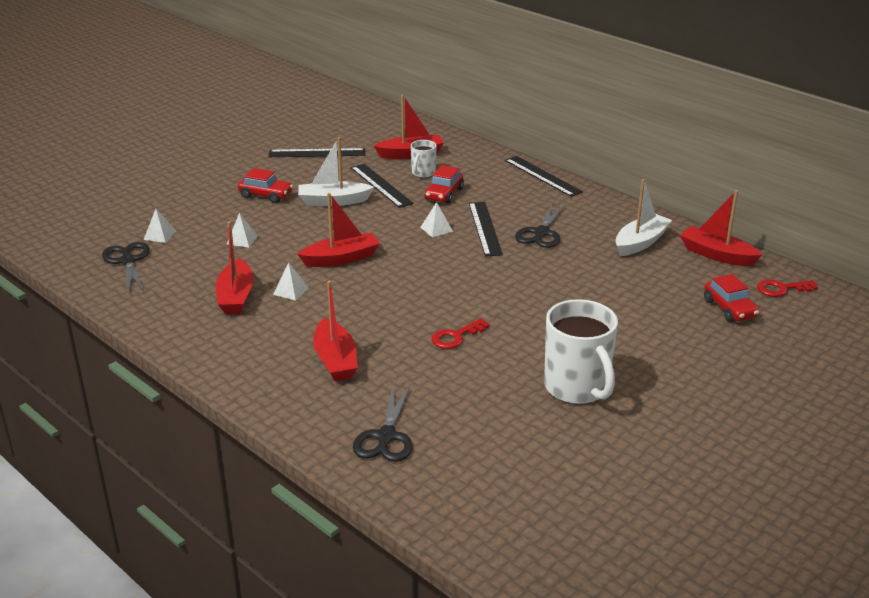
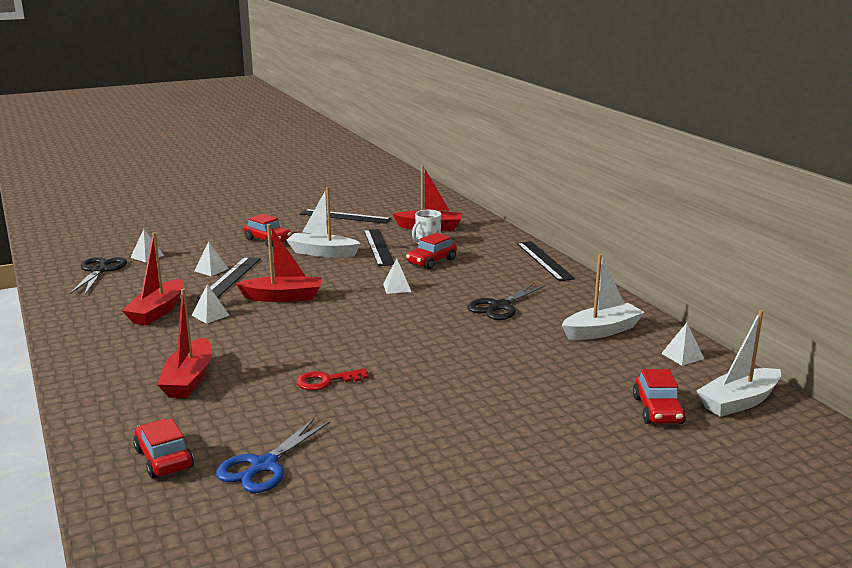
camera: 20 degrees right, 10 degrees down
(386, 436) = (164, 459): black scissors -> red car
(472, 423) = (264, 466): none -> blue scissors
(485, 228) = (446, 294): black ruler -> black ruler (230, 278)
(577, 388) = (410, 455): white mug -> none
(717, 255) = (682, 356): red boat -> white pyramid
(781, 289) = (739, 402): red key -> white boat

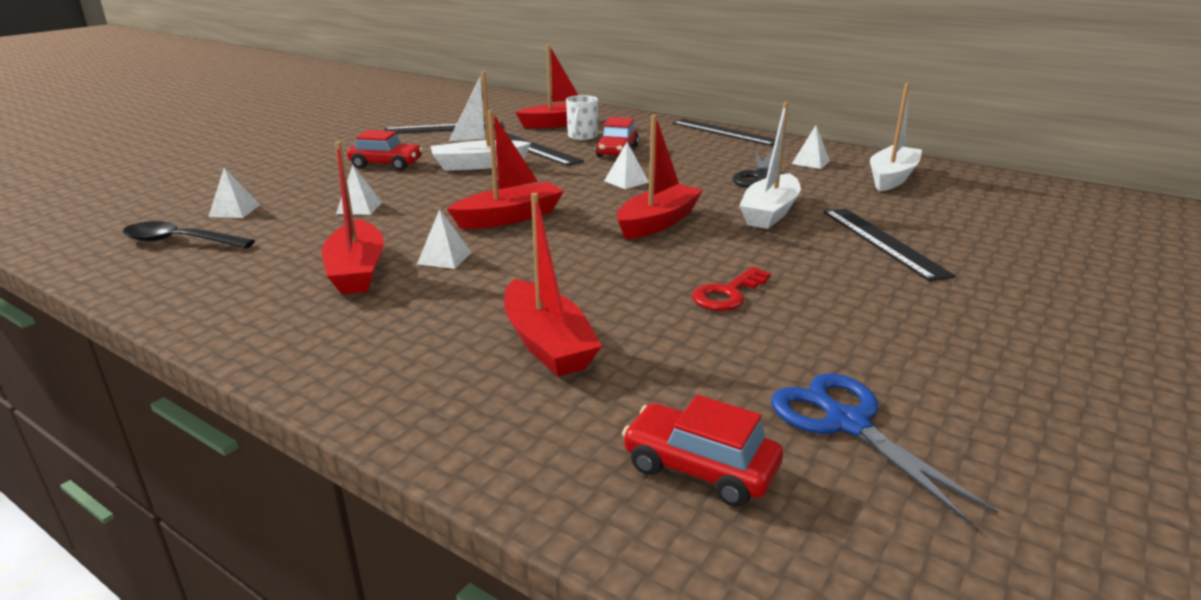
camera: 30 degrees left, 5 degrees up
(99, 271) = (180, 241): black scissors -> black spoon
(230, 278) = (402, 211): black ruler -> black ruler (883, 242)
(264, 466) = (847, 423): blue scissors -> blue scissors turned 150 degrees clockwise
(365, 324) = (657, 223): none -> red boat
(657, 410) = (1075, 232): red car -> none
(682, 356) = (994, 183): white pyramid -> white pyramid (810, 162)
(739, 402) = (1111, 208): white boat -> white boat (770, 213)

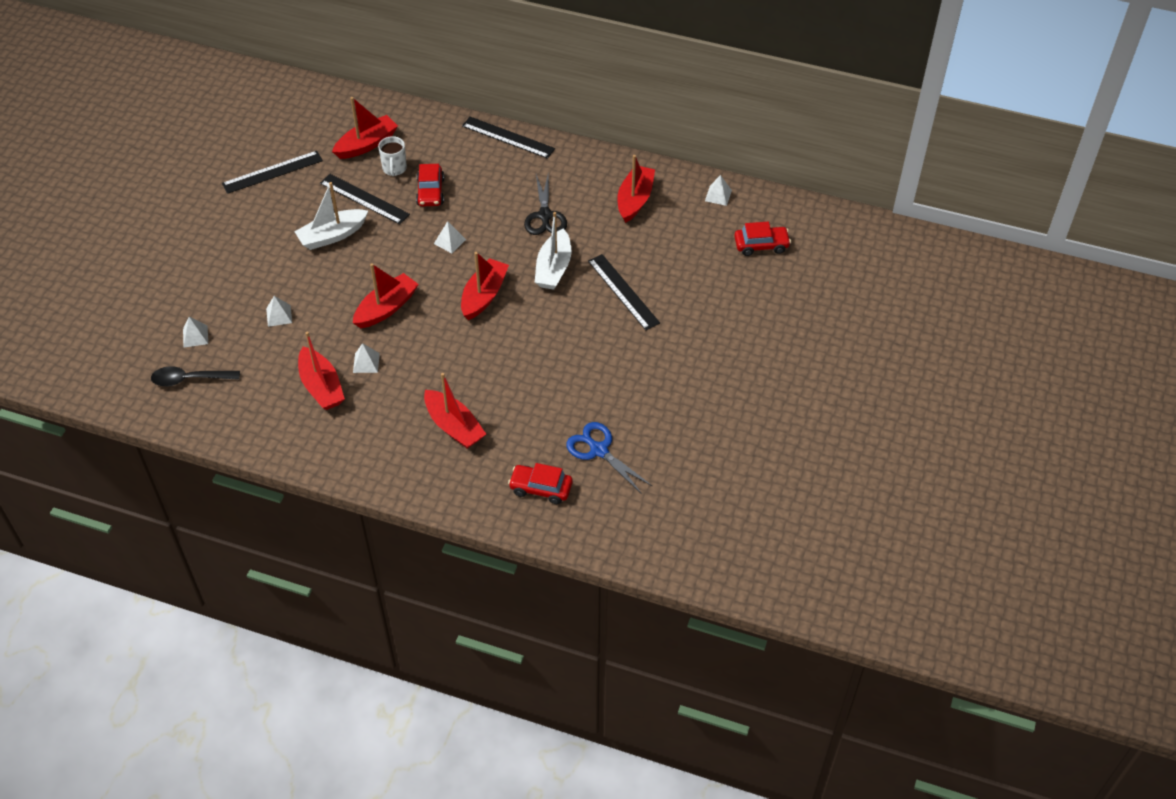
camera: 15 degrees left, 25 degrees up
(386, 165) = (261, 248): red car -> red car (761, 245)
(727, 294) = (537, 365): red key -> none
(810, 162) = (578, 184): white pyramid -> white pyramid (718, 195)
(891, 178) = (635, 200): white boat -> red boat

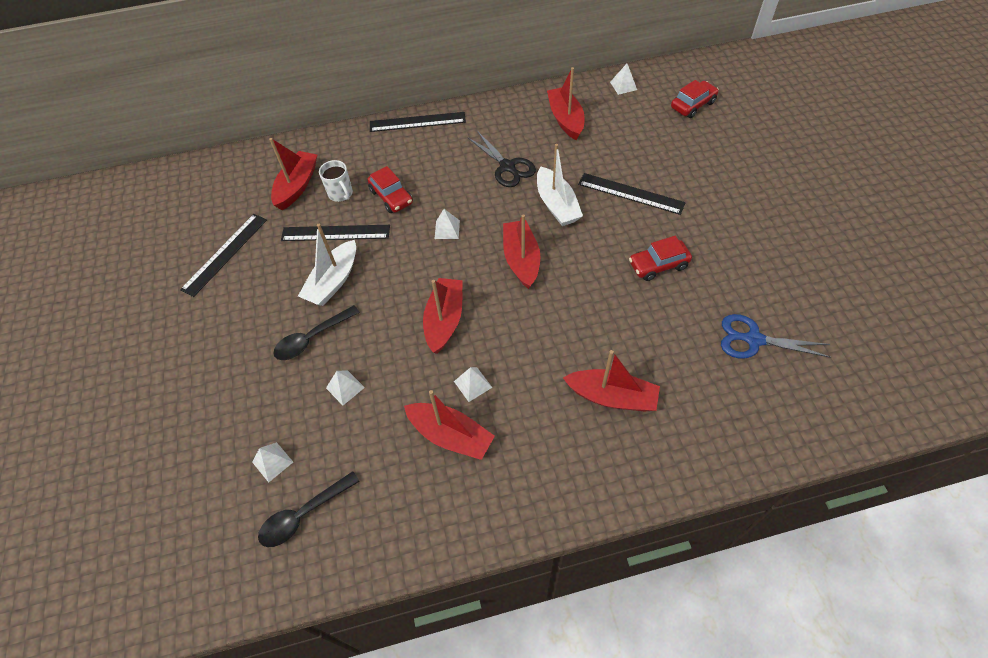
camera: 30 degrees left, 5 degrees up
(284, 269) = (312, 338): none -> black spoon
(541, 488) = (745, 408): red car -> red car (658, 265)

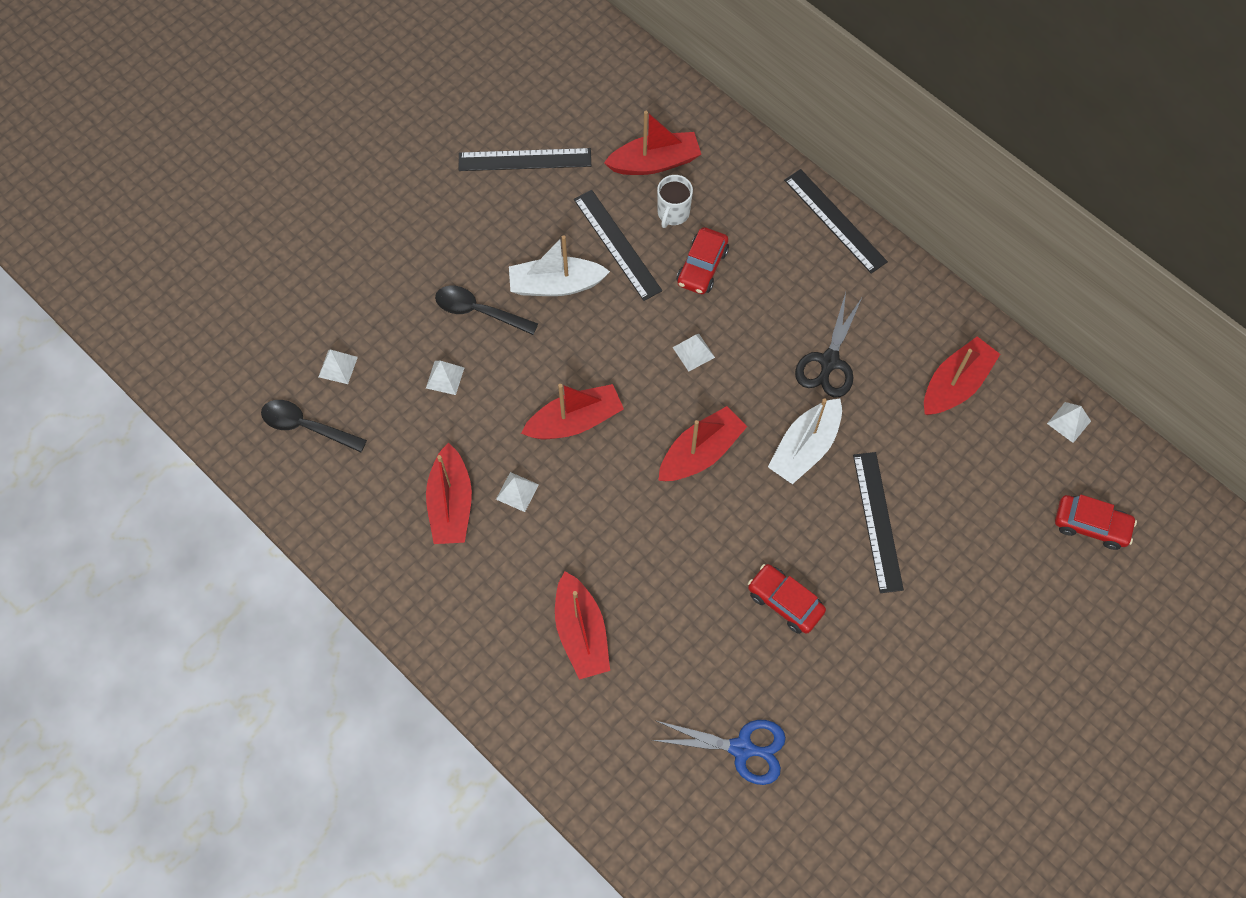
camera: 55 degrees right, 10 degrees up
(753, 339) = (741, 748): blue scissors -> blue scissors turned 120 degrees clockwise

